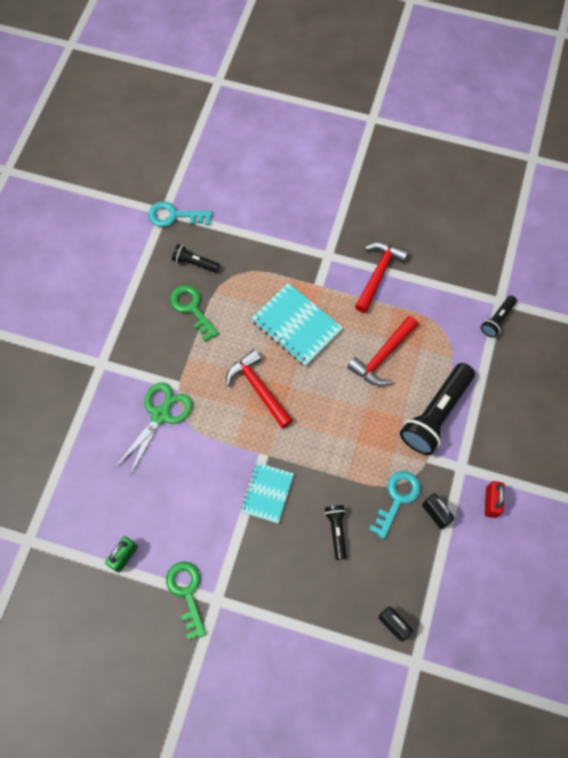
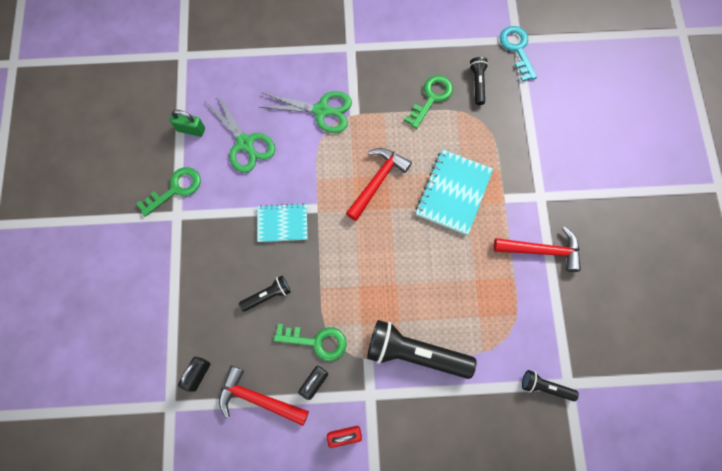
camera: 70 degrees right, 5 degrees up
(165, 503) = (245, 144): none -> green scissors
(382, 356) = (455, 282): red hammer -> red hammer (258, 398)
(397, 499) = (316, 341): turquoise key -> green key

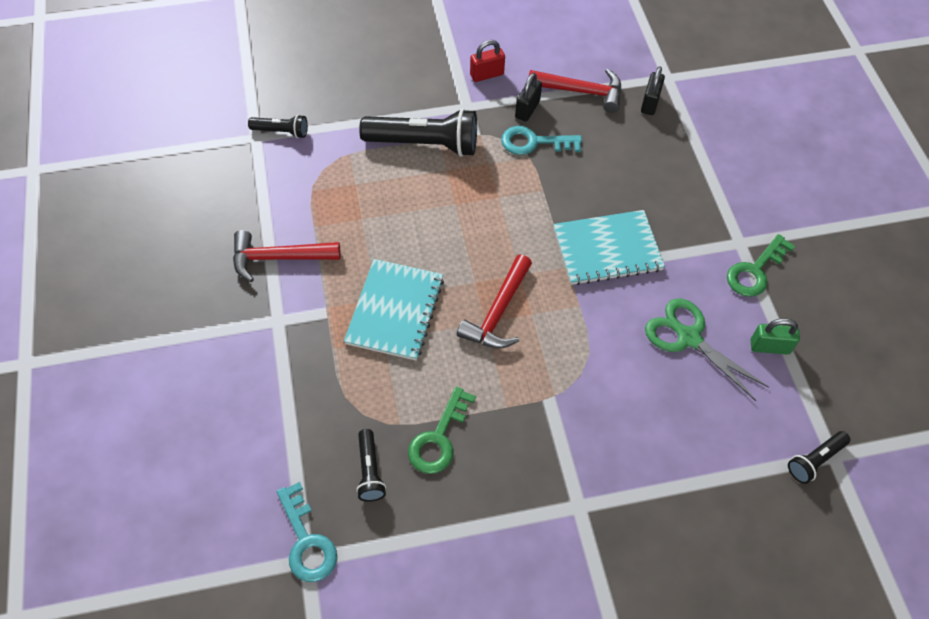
camera: 170 degrees right, 15 degrees down
(267, 295) = (601, 176): black flashlight -> black flashlight (814, 460)
(282, 223) = (607, 249): turquoise notebook -> turquoise notebook, size x1.52
(316, 341) = (534, 142): green key -> turquoise key
(322, 111) = (596, 397): green scissors -> none

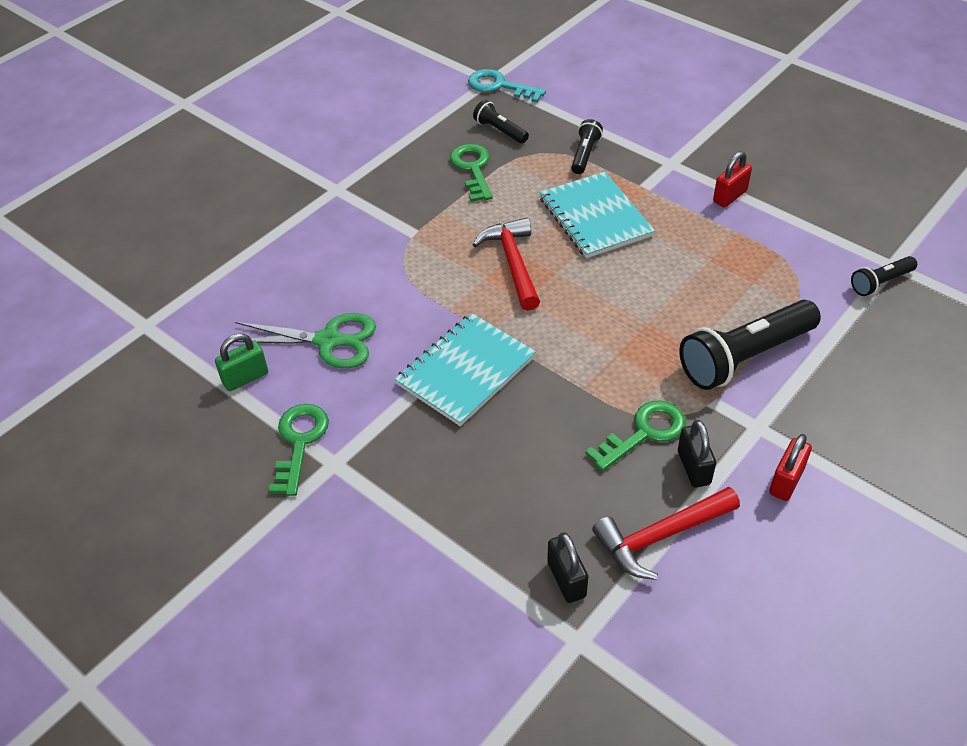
camera: 145 degrees right, 10 degrees down
(279, 258) = (729, 196): red hammer -> red padlock
(534, 142) = (644, 433): turquoise key -> green key
(814, 460) = (160, 313): black flashlight -> black flashlight (585, 154)

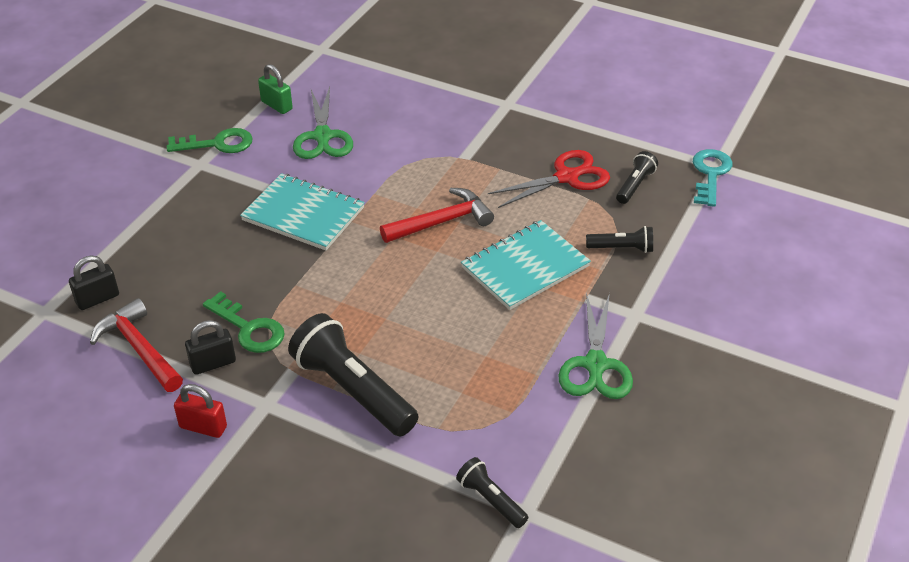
camera: 75 degrees right, 5 degrees down
(472, 169) = (567, 177): green key -> red scissors
(729, 196) = (595, 365): red padlock -> green scissors

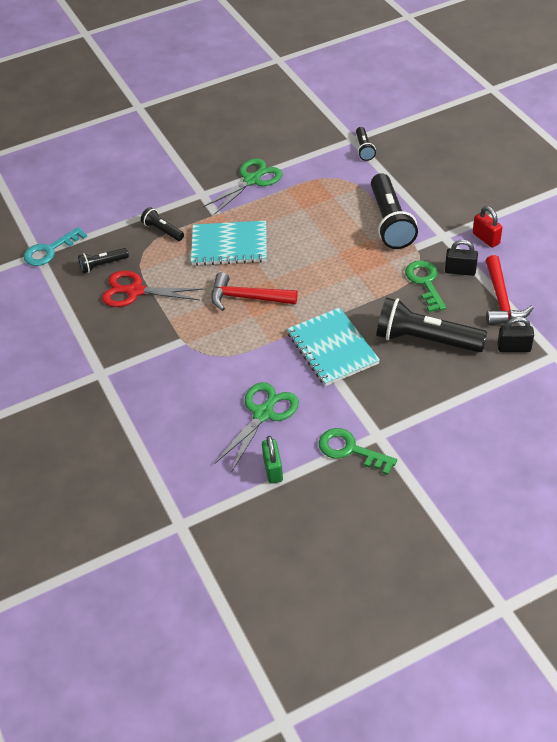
camera: 140 degrees left, 5 degrees up
(206, 264) = (425, 340): none -> black flashlight

